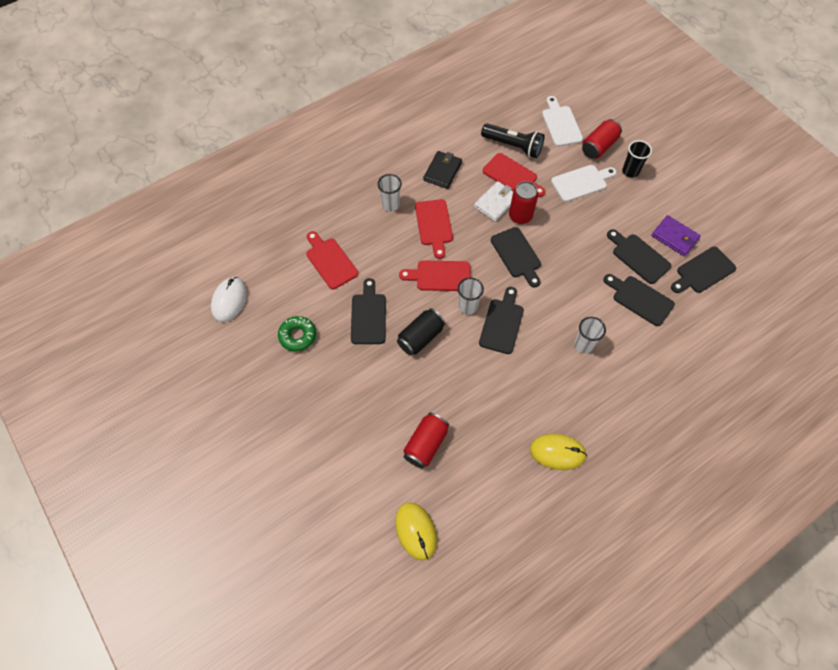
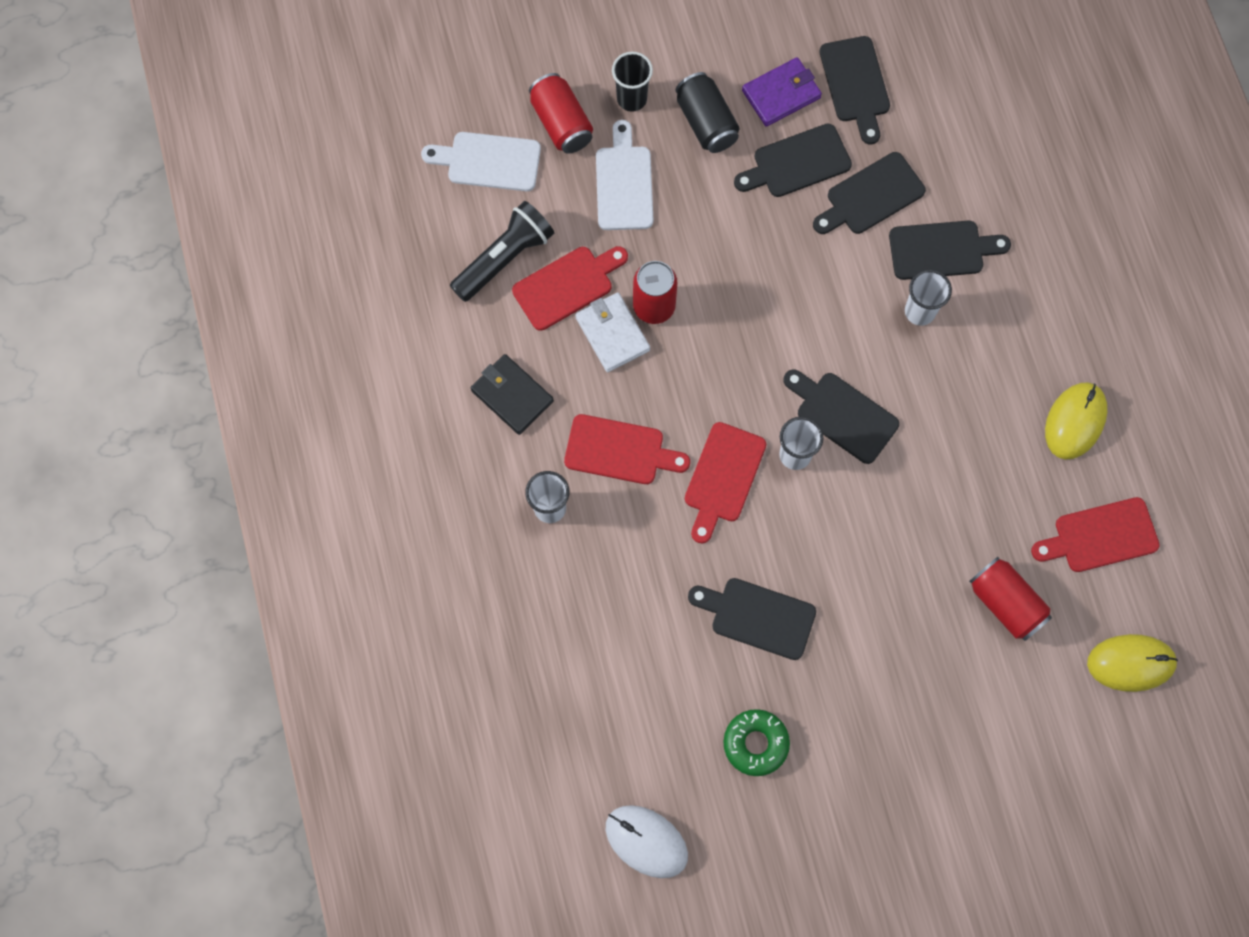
camera: 70 degrees left, 10 degrees up
(330, 261) = (628, 647): red cutting board -> red cutting board (1100, 536)
(420, 337) = (825, 548): black can -> black can (706, 122)
(517, 255) = (727, 342): black cutting board -> black cutting board (942, 250)

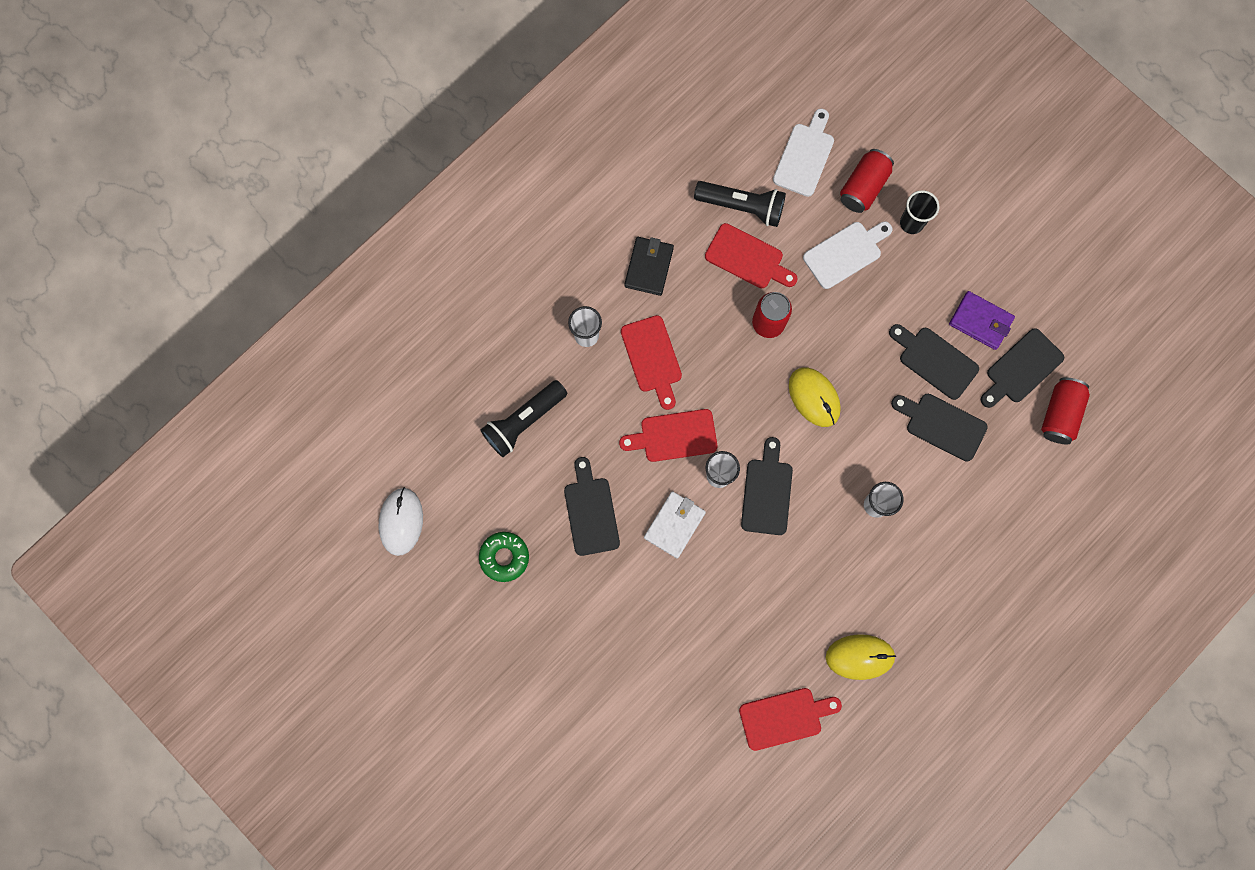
camera: 60 degrees right, 5 degrees up
(488, 161) = (805, 156): white cutting board -> white cutting board turned 45 degrees clockwise
(609, 633) = (524, 421): none -> black flashlight
(612, 334) = (731, 307): white wallet -> white wallet (674, 525)
(706, 122) = (926, 282): black can -> none
(942, 250) = (932, 496): black cutting board -> none
(1005, 603) = (697, 675): red can -> red can (1059, 414)
(1100, 536) = (785, 717): red cutting board -> red cutting board turned 120 degrees clockwise
(1130, 663) = (705, 785): yellow mouse -> yellow mouse (814, 397)

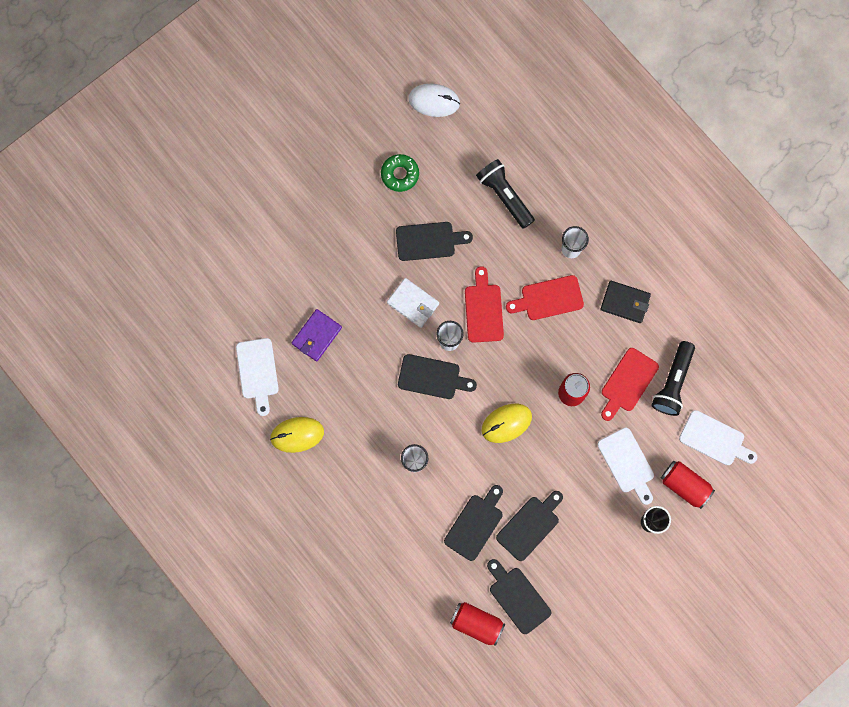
camera: 95 degrees right, 0 degrees up
(785, 717) = (257, 372): red cutting board -> white cutting board
(860, 657) = (297, 435): yellow mouse -> yellow mouse turned 75 degrees clockwise
(980, 321) = (560, 568): purple wallet -> purple wallet (317, 336)

